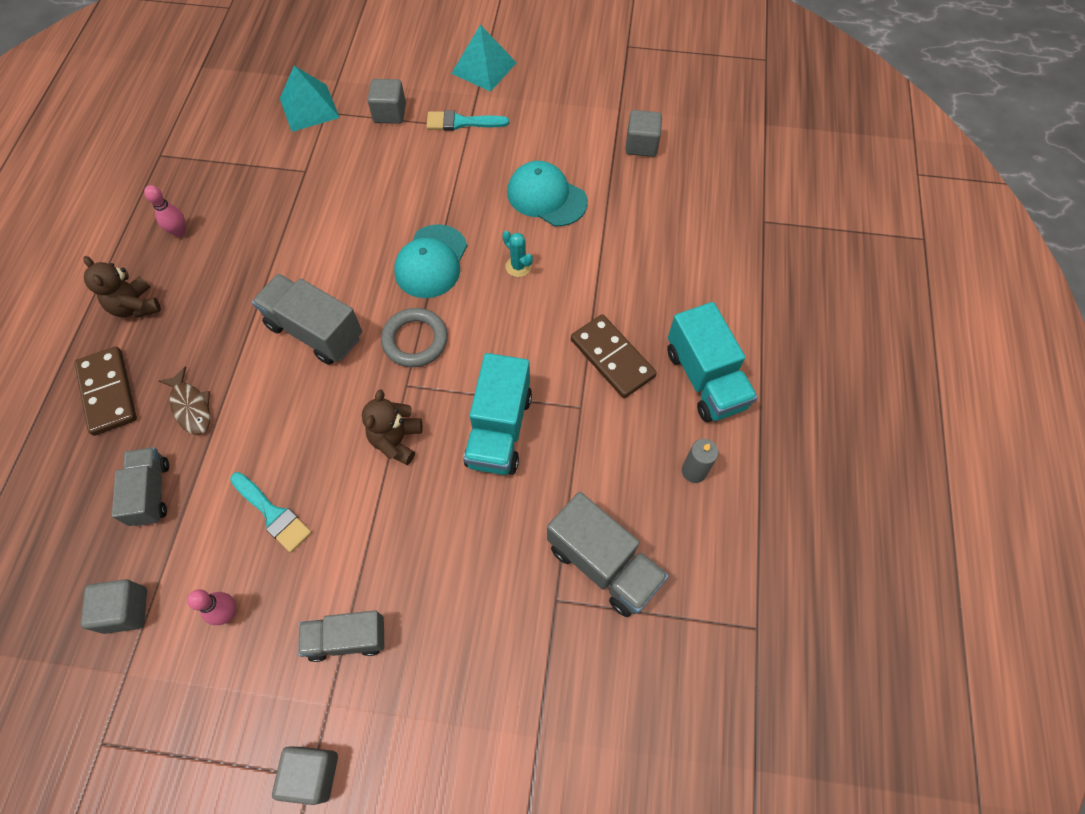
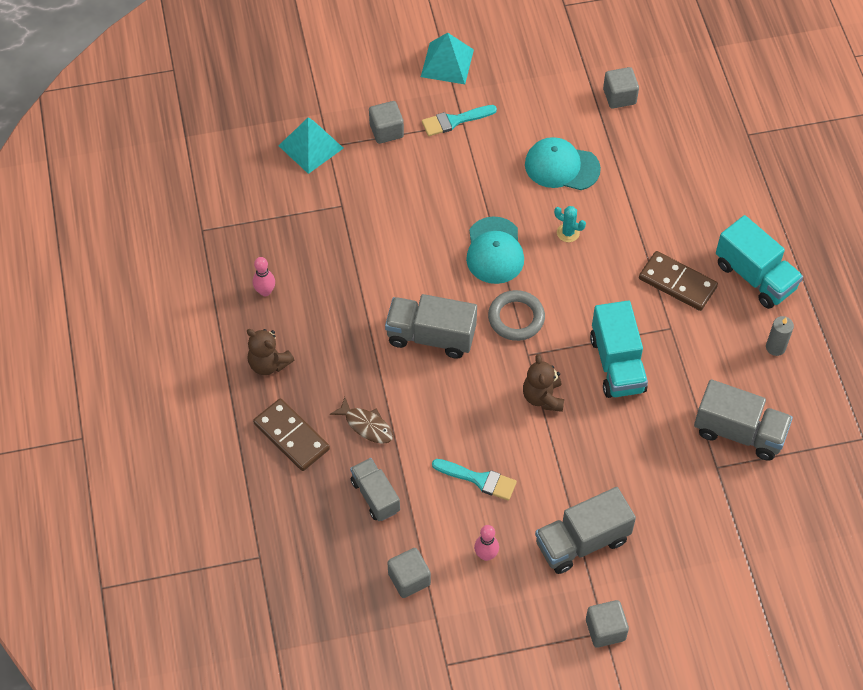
camera: 20 degrees left, 5 degrees down
(347, 638) = (582, 541): grey truck -> grey truck, size x1.51

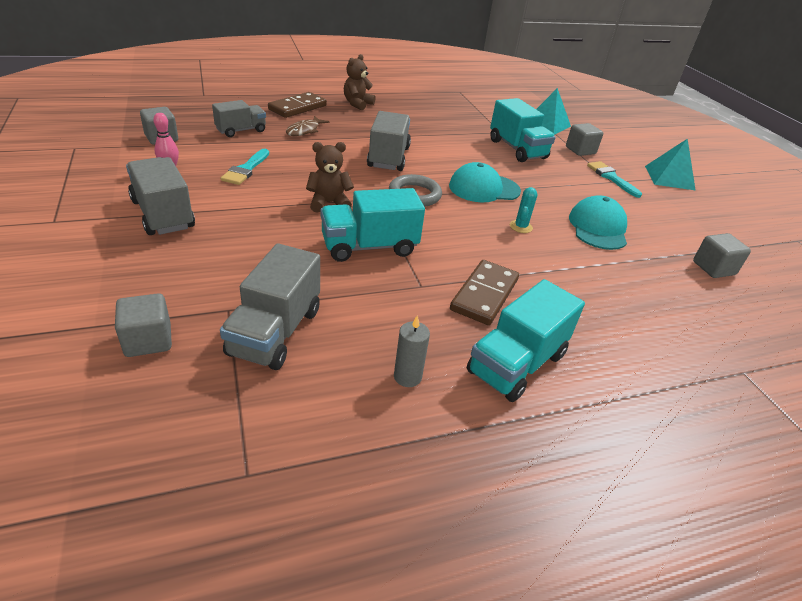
camera: 80 degrees right, 20 degrees down
(265, 291) = (416, 105): pink bowling pin -> none
(391, 198) = (517, 149): none -> turquoise truck
(605, 630) = (56, 221): grey cube -> grey cube (148, 340)

